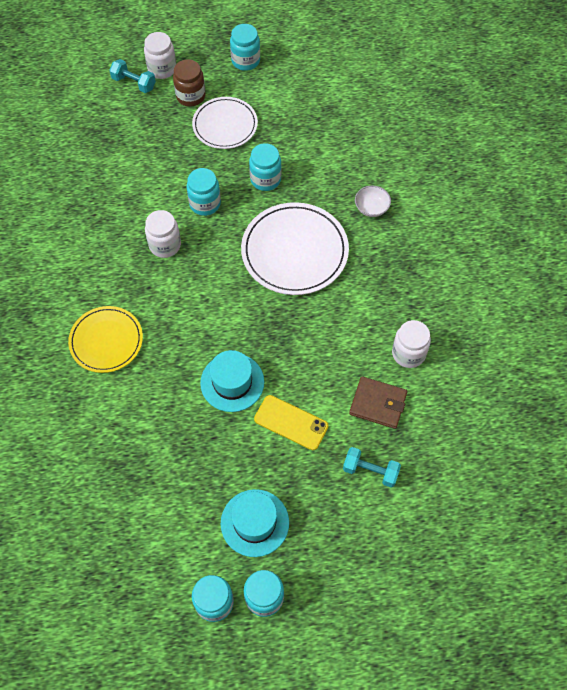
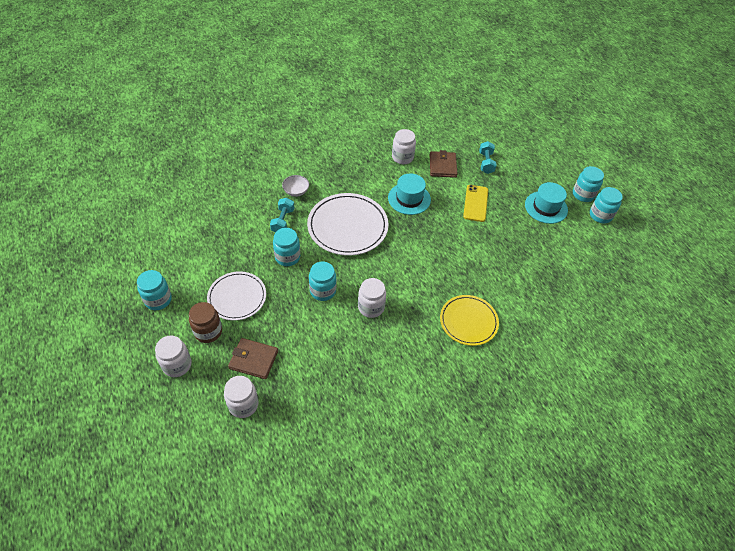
camera: 110 degrees left, 10 degrees down
(97, 113) = (243, 404): none -> white jar
(134, 83) = (199, 384): turquoise dumbbell -> turquoise dumbbell (283, 221)
(142, 128) = (253, 359): none -> brown wallet
(232, 382) = (464, 238): turquoise hat -> turquoise hat (409, 199)

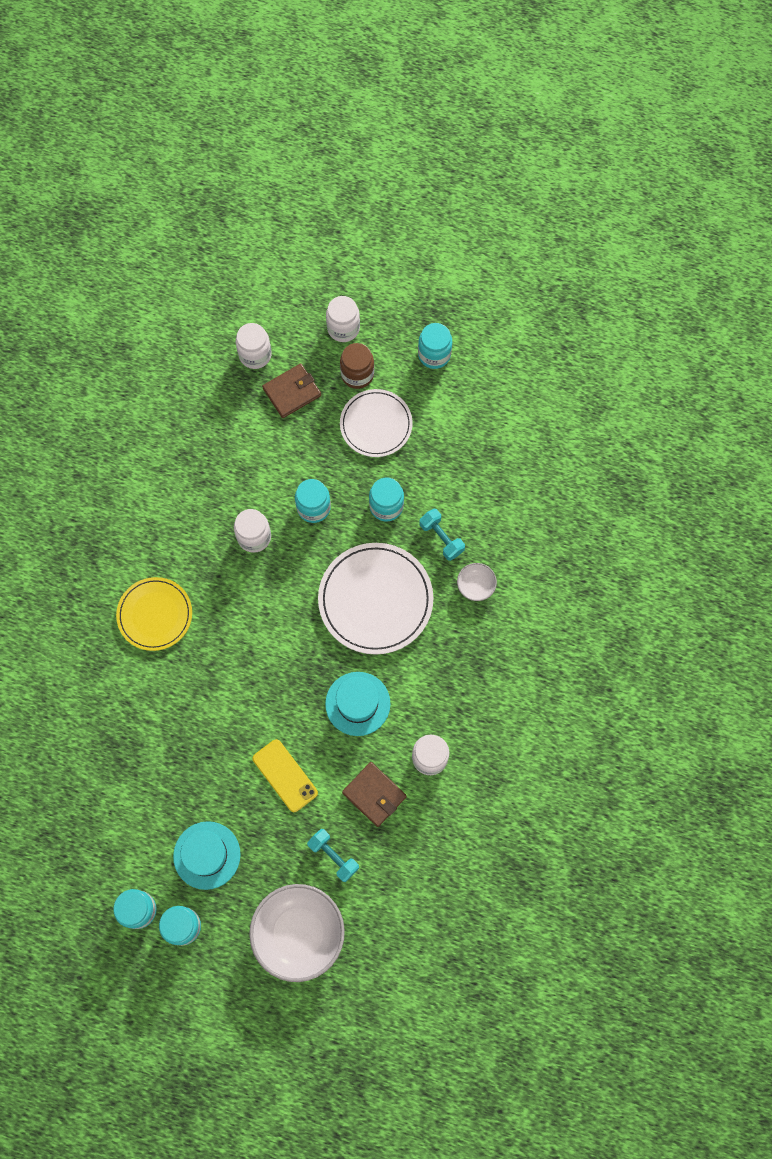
camera: 135 degrees right, 20 degrees up
(530, 154) = (299, 933): none -> white bowl

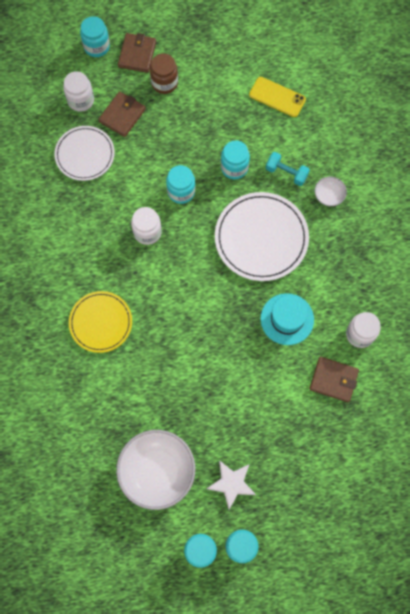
camera: 25 degrees left, 0 degrees up
(207, 855) = (231, 484): turquoise hat -> white star
(285, 775) = (260, 397): yellow phone -> yellow phone (277, 97)
(299, 933) = (331, 509): white bowl -> white bowl (157, 471)
(333, 856) = (327, 439): turquoise dumbbell -> none
(343, 328) = (137, 54): white jar -> brown wallet
(376, 424) = (196, 112): white plate -> white plate (85, 154)
(434, 355) = (213, 46): turquoise jar -> turquoise jar (96, 46)

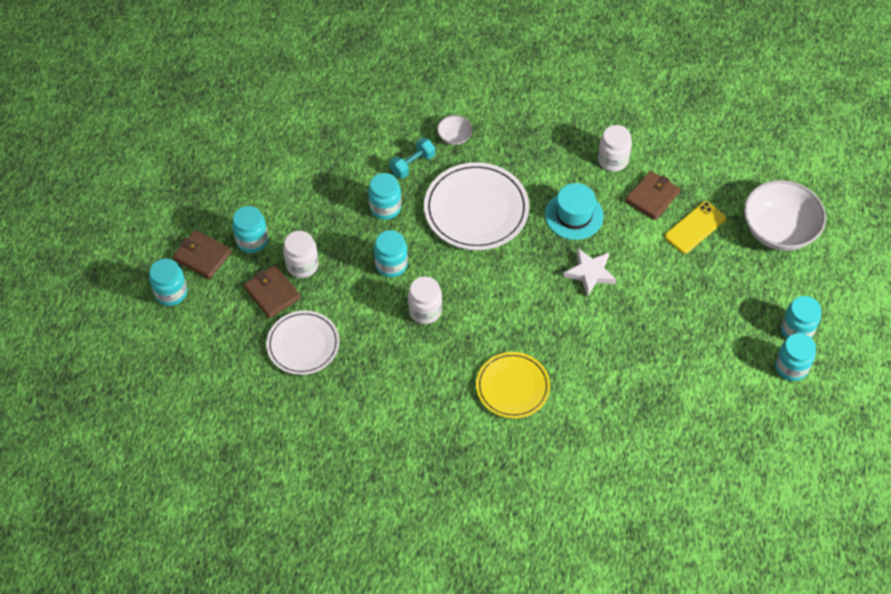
camera: 70 degrees left, 15 degrees down
(81, 100) = (232, 329): white jar -> white jar (302, 265)
(157, 471) = (697, 381): white bowl -> white bowl (778, 230)
(164, 83) = (252, 240): brown jar -> turquoise jar
(231, 484) = (731, 318): white star -> white star (590, 273)
(277, 97) = (321, 144): yellow phone -> yellow phone (695, 227)

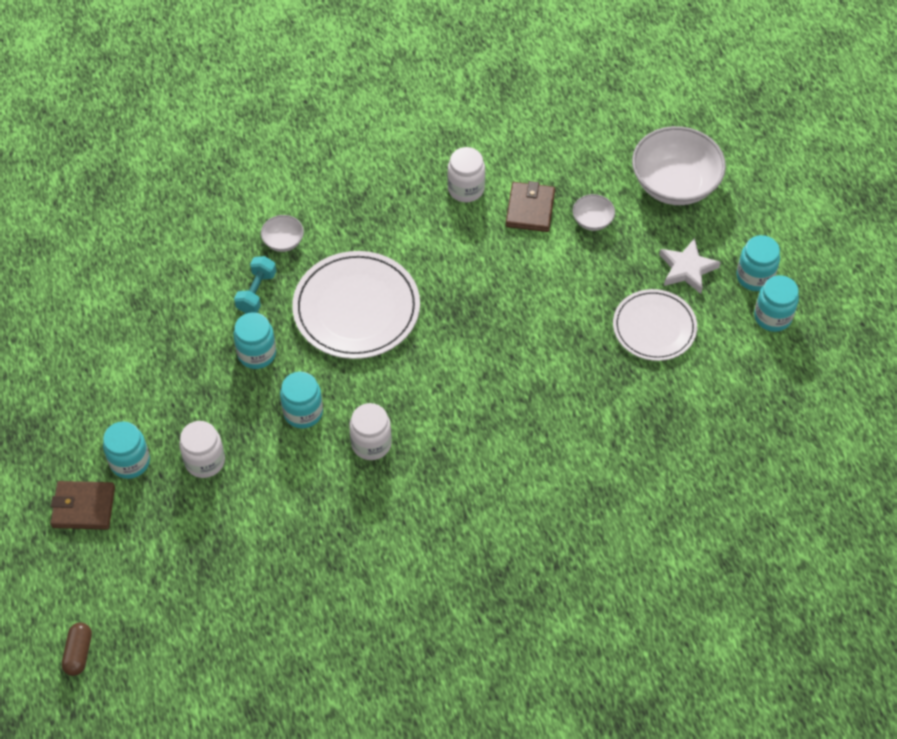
camera: 30 degrees left, 0 degrees up
(138, 352) = (78, 653): none -> brown capsule
(171, 293) = (73, 566): turquoise jar -> none
(272, 293) = (191, 508): brown wallet -> none
(303, 344) = (262, 547): white plate -> white plate (654, 327)
(512, 387) = (514, 477): yellow plate -> none
(574, 215) = (463, 266): turquoise hat -> none
(590, 273) = (517, 318): white star -> white star (687, 269)
(695, 227) = (592, 220): yellow phone -> white bowl

